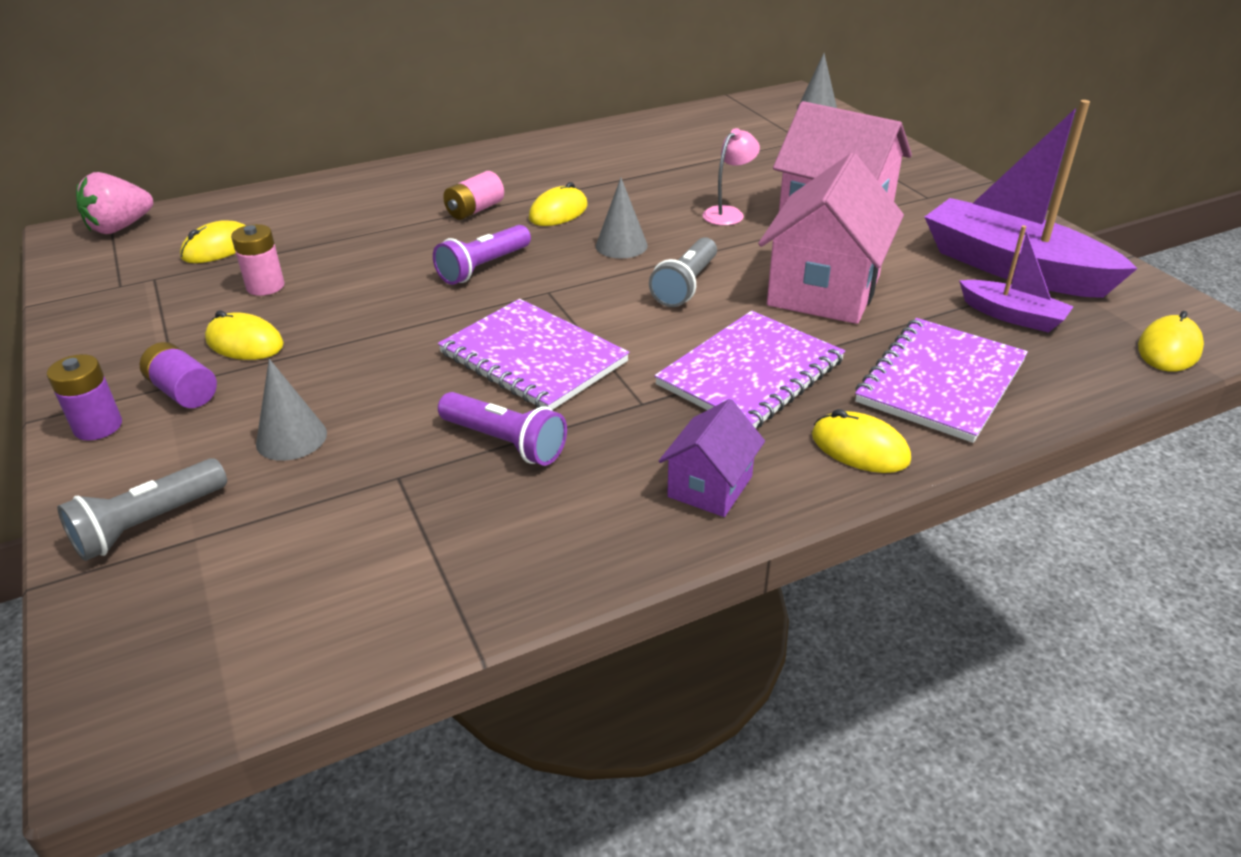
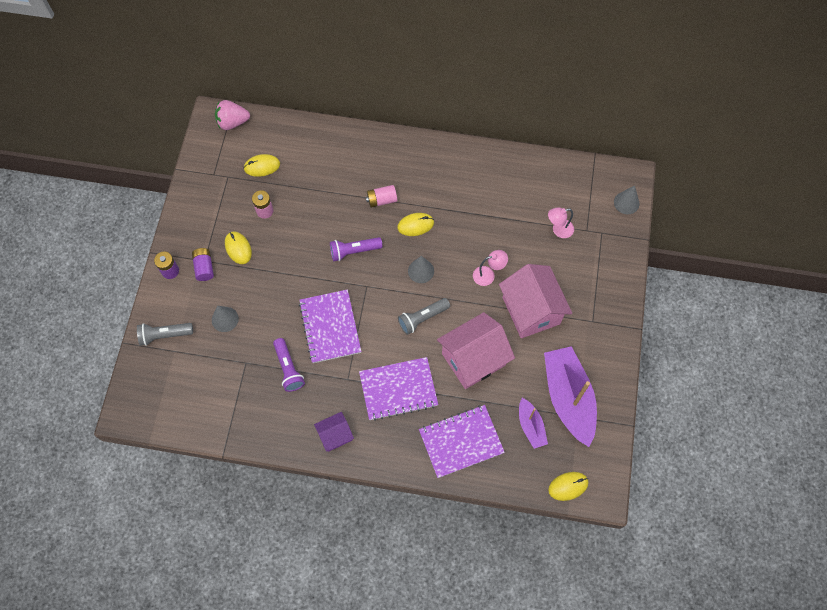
camera: 35 degrees right, 30 degrees up
(767, 151) = (558, 230): none -> pink lamp
(859, 448) = (398, 452): yellow mouse -> none

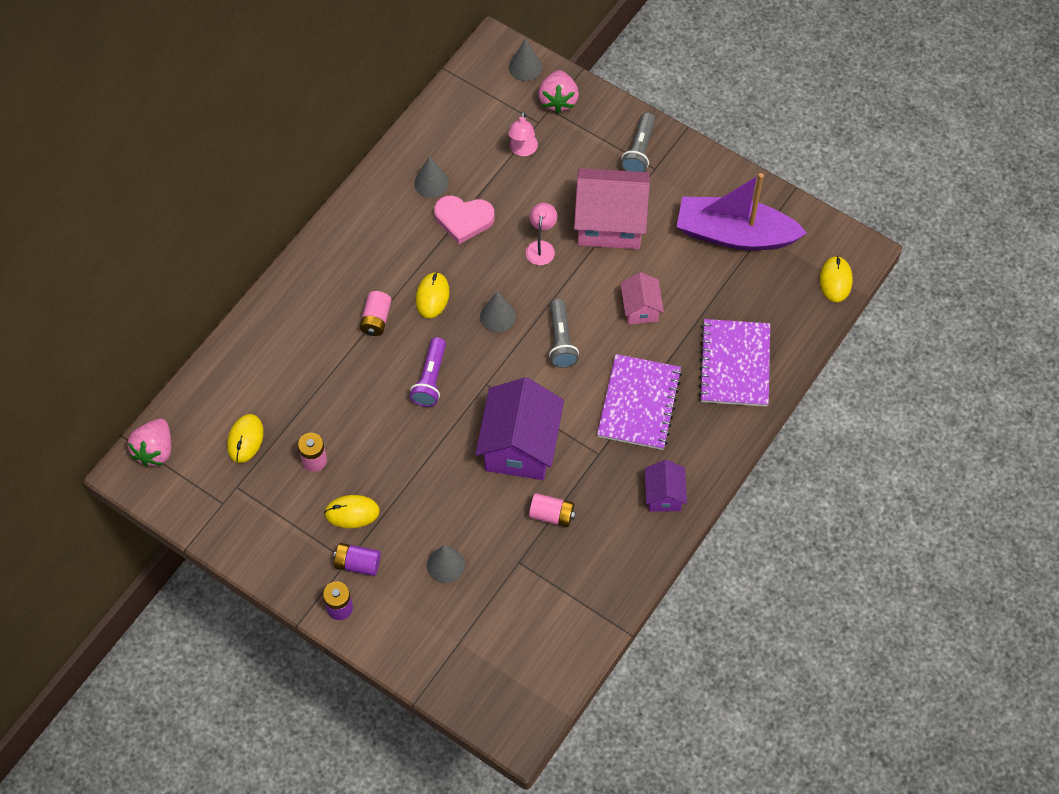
camera: 65 degrees left, 5 degrees down
(164, 335) = (430, 646): grey flashlight -> grey flashlight (639, 151)
(288, 369) = (552, 515): purple flashlight -> pink battery
(330, 327) = (520, 446): purple notebook -> purple house
(473, 359) = (640, 308): pink house -> pink house, size x0.53
(483, 218) = (463, 219): none -> pink heart
(501, 186) = (431, 183): none -> grey cone
(531, 426) = (750, 286): purple boat -> none
(612, 235) = (558, 100): none -> pink strawberry

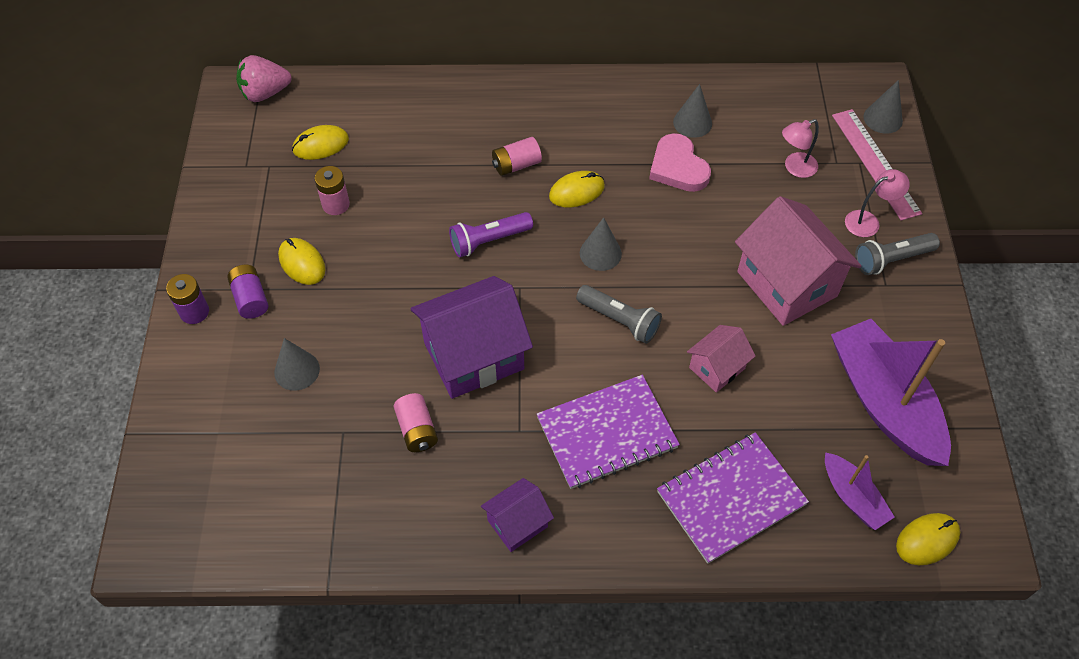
camera: 55 degrees right, 5 degrees down
(541, 247) = (706, 243): pink lamp -> pink lamp (868, 221)
(558, 100) = (875, 163): pink strawberry -> pink ruler
(561, 340) = (619, 320): grey flashlight -> grey flashlight turned 105 degrees counterclockwise
(782, 298) = (852, 497): none -> purple boat

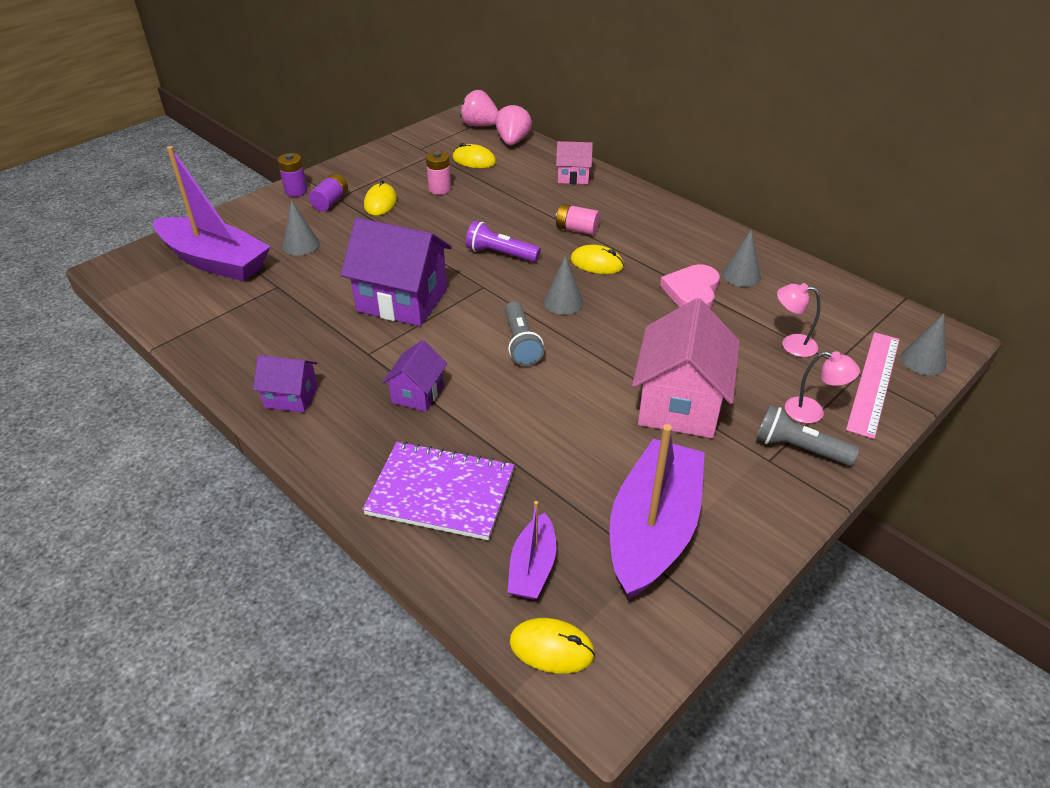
camera: 45 degrees right, 15 degrees down
(240, 455) = (215, 261): none -> purple boat
(326, 94) = (513, 141): none -> pink strawberry
(417, 430) = (314, 312): pink battery -> none
(607, 433) = (417, 393): purple notebook -> purple house
(717, 368) = (548, 414): pink house -> pink house (573, 177)

